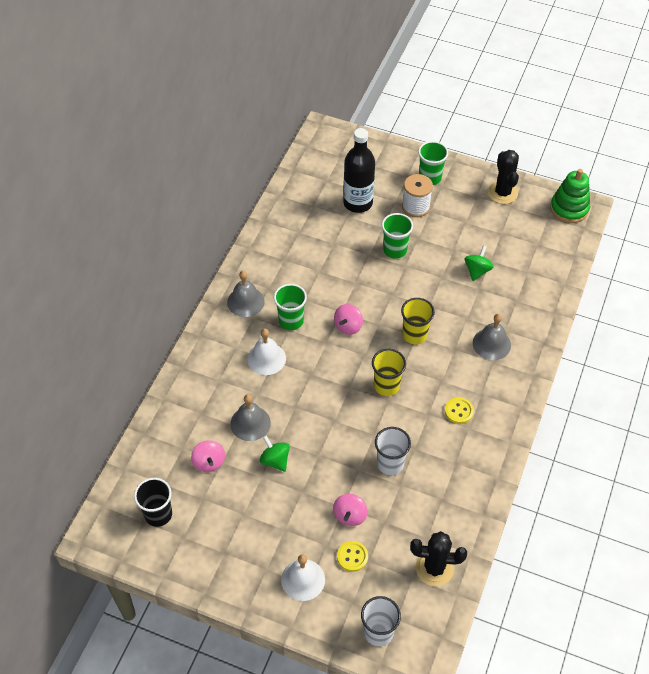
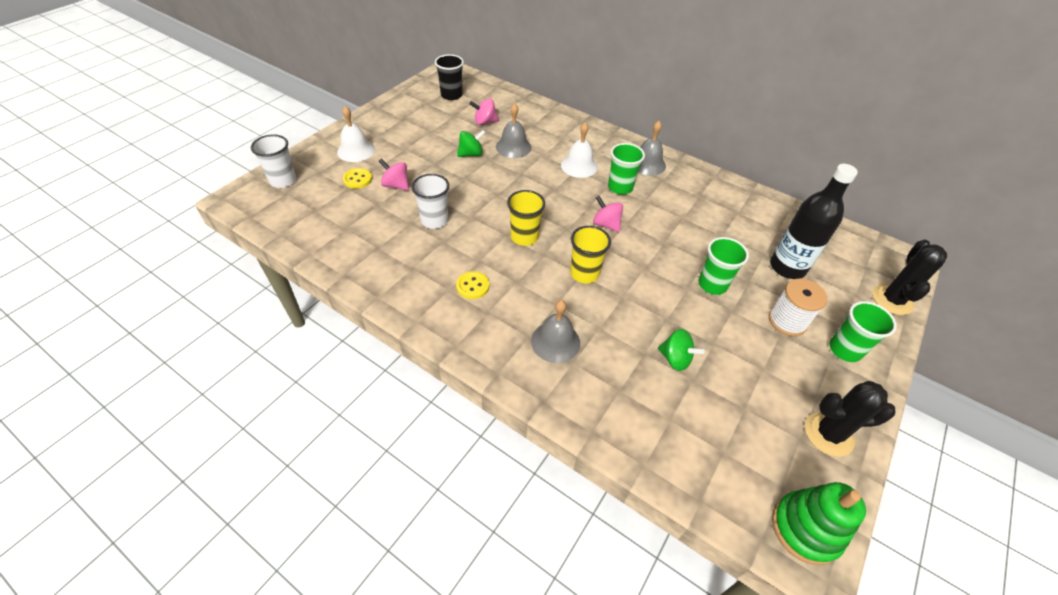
camera: 100 degrees right, 5 degrees down
(434, 568) = (313, 226): black cactus -> black cactus (892, 300)

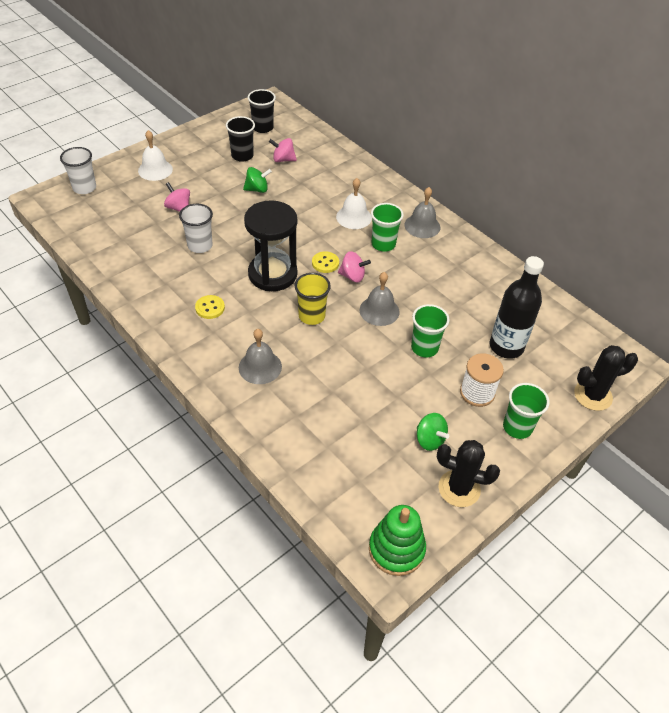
camera: 15 degrees right, 0 degrees up
(357, 179) = (147, 197): yellow button -> yellow button (325, 263)
(442, 124) = (242, 156): none -> black cup
(513, 147) = (299, 188): grey bell -> grey bell (379, 310)
(524, 237) = (272, 274): yellow cup -> black hourglass
(606, 224) = (352, 276): pink spinning top -> pink spinning top turned 135 degrees clockwise
(675, 359) = (356, 402): green spinning top -> green spinning top (429, 440)
(892, 300) = (593, 395): black cactus -> black cactus turned 45 degrees clockwise

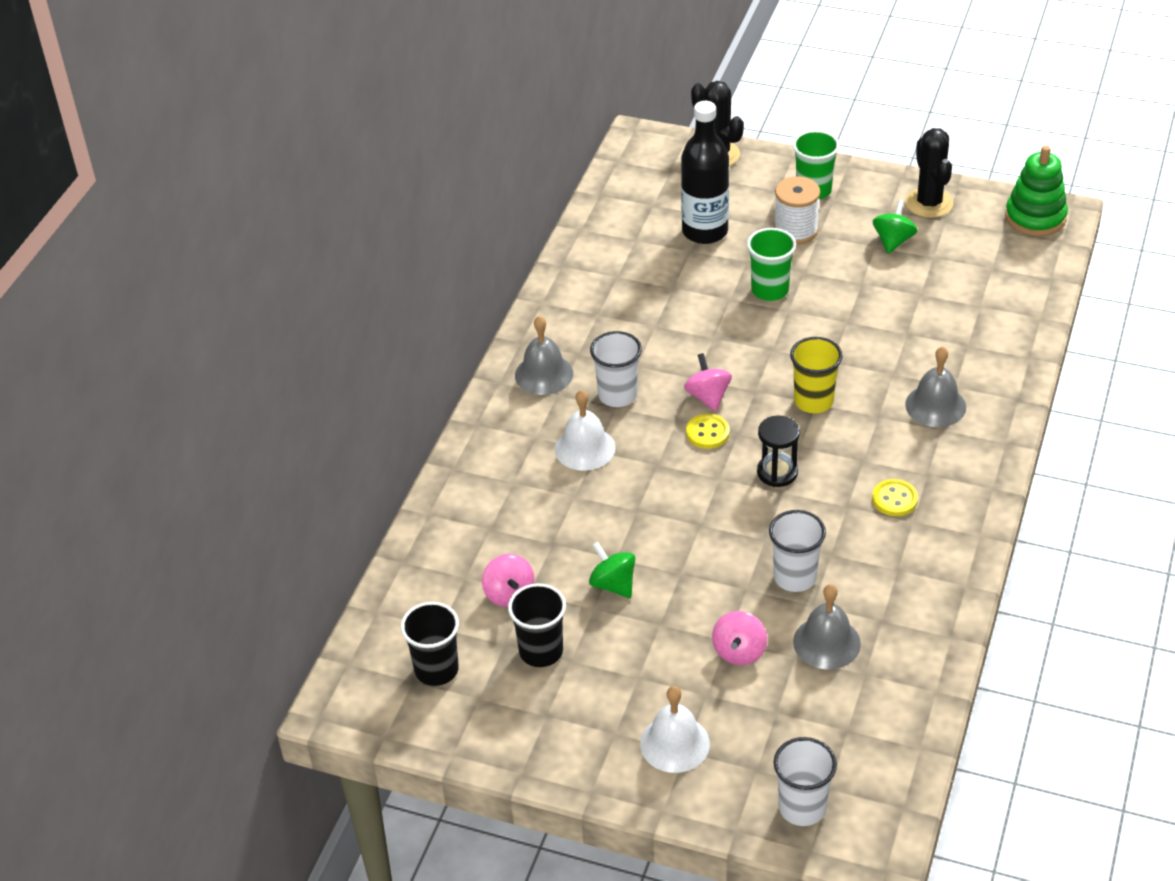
camera: 115 degrees left, 5 degrees down
(272, 274) = (777, 472): black hourglass -> black hourglass, size x0.52
(379, 310) = (746, 348): grey bell -> grey bell (826, 642)
(383, 244) = (617, 395): green cup -> white cup

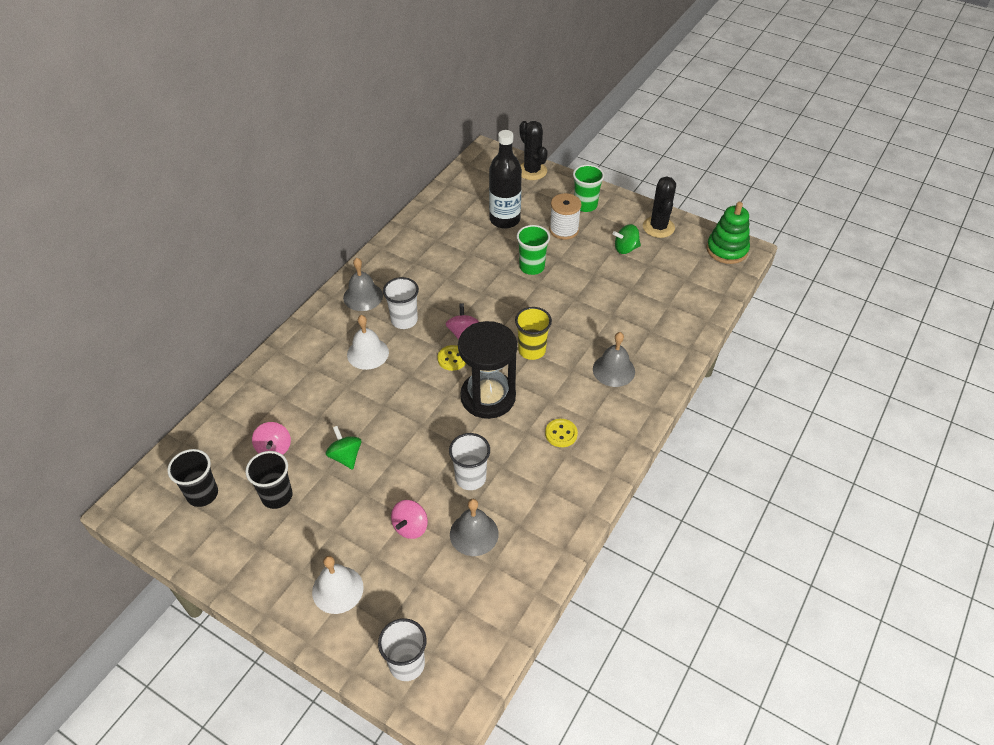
camera: 10 degrees right, 5 degrees up
(777, 472) = (488, 397): black hourglass -> black hourglass, size x1.93
(893, 241) = (625, 248): green spinning top -> green spinning top turned 135 degrees counterclockwise

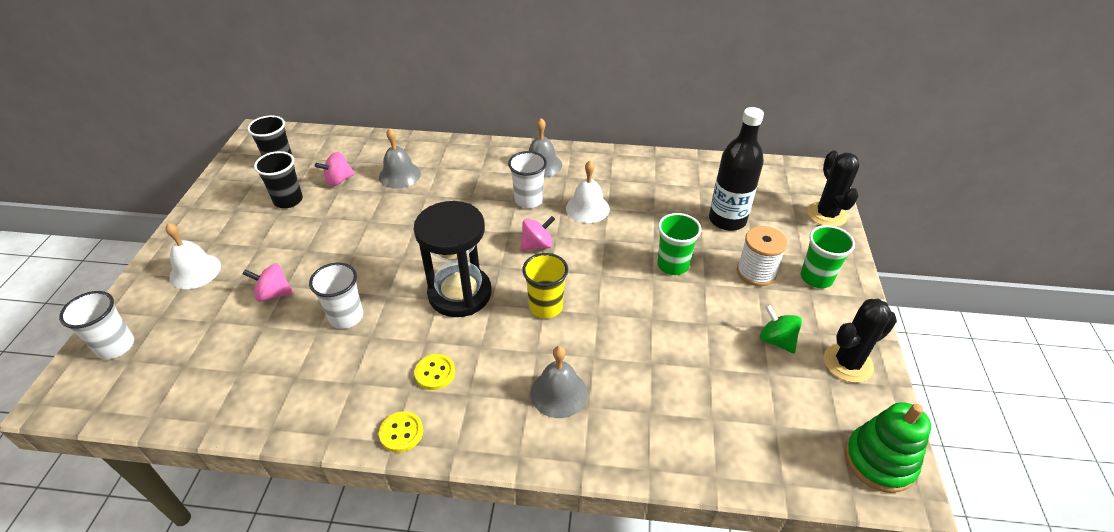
camera: 65 degrees right, 5 degrees down
(345, 456) = (344, 223): green spinning top -> none
(368, 353) = (473, 192): white bell -> white bell (587, 208)
(452, 359) = (498, 250): yellow button -> yellow button (401, 433)
(474, 534) = (275, 343): grey bell -> grey bell (399, 175)
(532, 171) = (826, 215): black cactus -> black cactus turned 45 degrees counterclockwise

